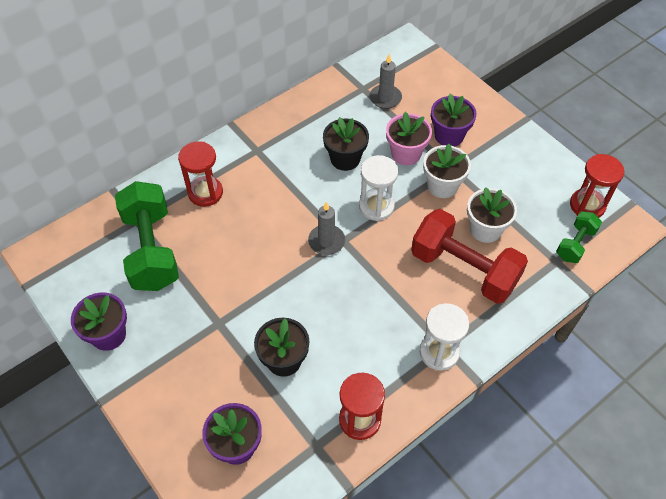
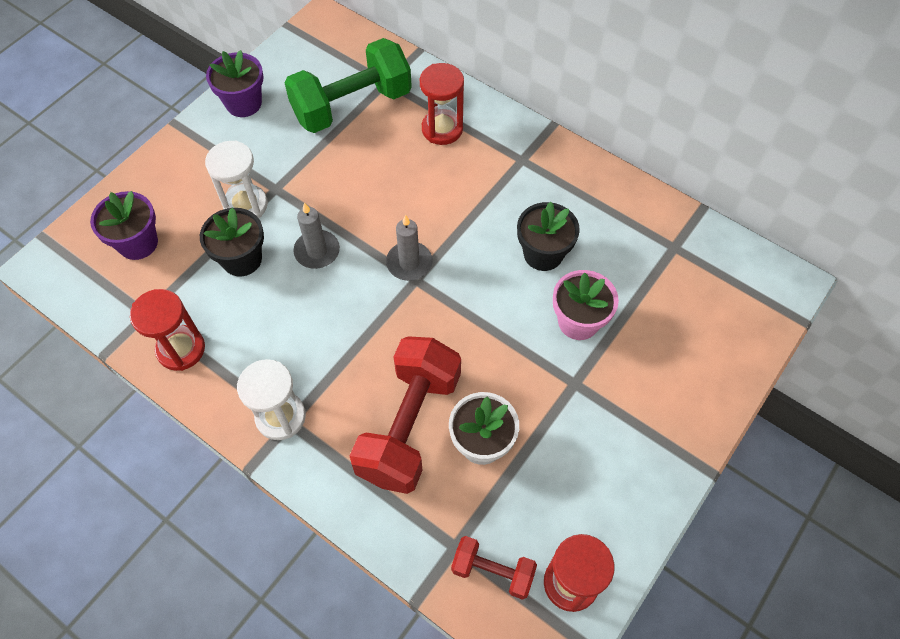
camera: 75 degrees right, 5 degrees up
(376, 206) = (478, 305): white hourglass -> white hourglass (246, 205)
(385, 98) = (668, 277): grey candle -> grey candle (317, 251)
(442, 186) = (539, 376): white flower pot -> none
(449, 136) = (632, 369): purple flower pot -> none
(575, 244) = (492, 571): green dumbbell -> red dumbbell

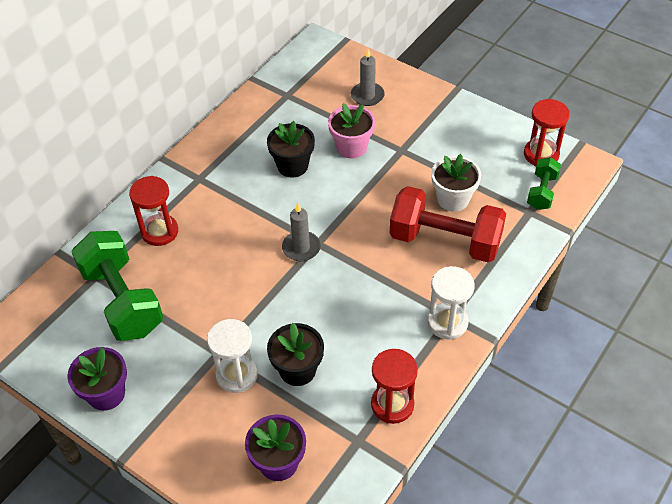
camera: 90 degrees left, 10 degrees down
(317, 251) = (289, 313): grey candle -> grey candle (367, 96)
(492, 571) = (542, 192): red dumbbell -> green dumbbell

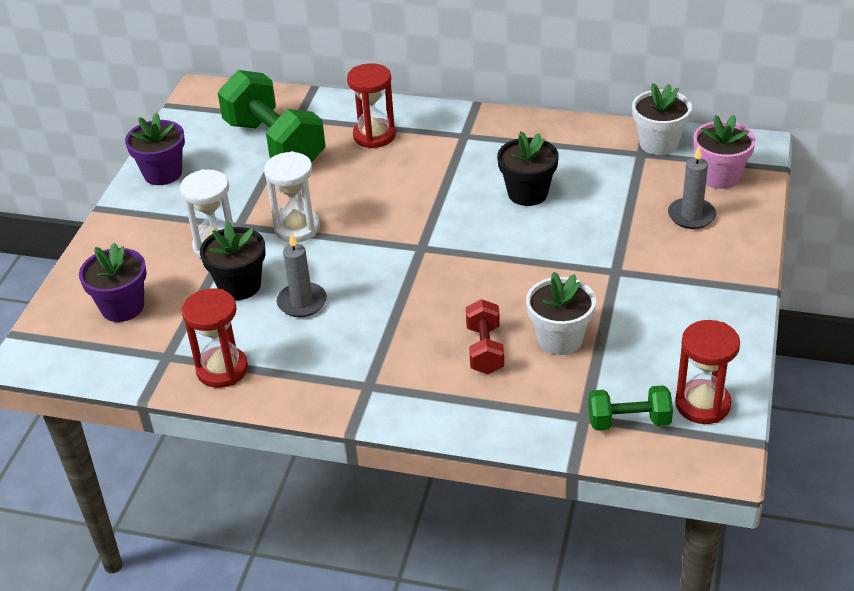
camera: 70 degrees right, 10 degrees down
(122, 300) = (274, 144): green dumbbell -> green dumbbell turned 75 degrees counterclockwise
(282, 83) = (658, 143): none -> white flower pot
(301, 248) = (407, 237): grey candle -> grey candle (302, 302)
(351, 147) = (590, 229): pink flower pot -> pink flower pot (719, 176)
(445, 240) = (485, 350): red dumbbell -> red dumbbell, size x0.51
(447, 322) = (357, 384): white hourglass -> white hourglass (297, 228)

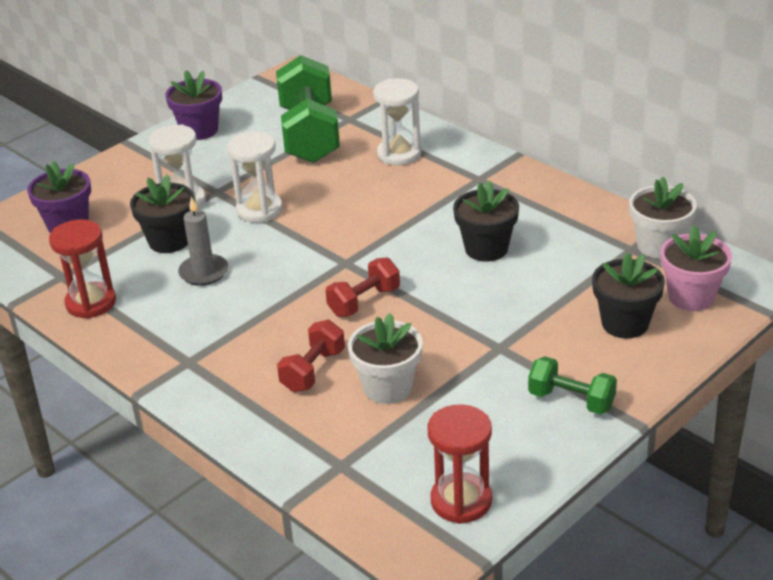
camera: 30 degrees right, 5 degrees down
(374, 136) = (399, 154): red hourglass -> white hourglass
(470, 275) = (364, 302): none -> red dumbbell
(629, 421) = (377, 486): green dumbbell -> green dumbbell (571, 400)
(691, 216) = (625, 323): grey candle -> black flower pot

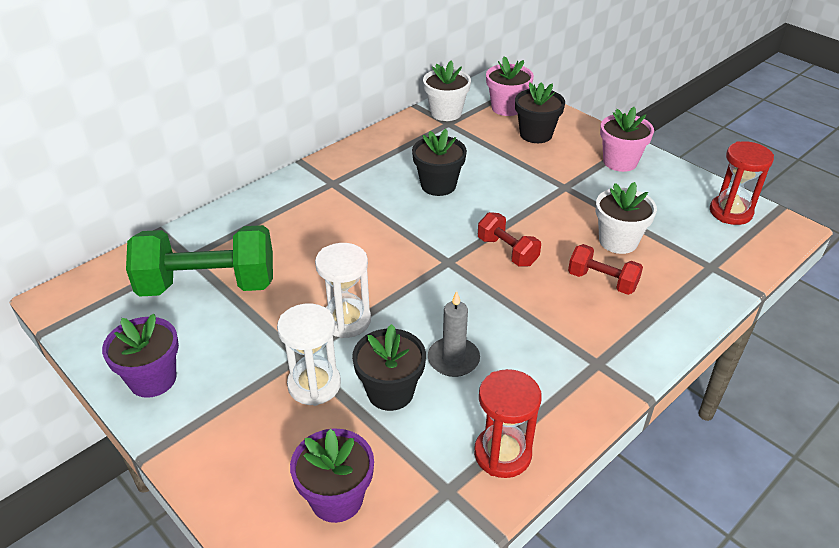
camera: 90 degrees left, 5 degrees up
(399, 154) = (273, 225): white hourglass -> none
(571, 400) = (620, 162): green dumbbell -> pink flower pot

